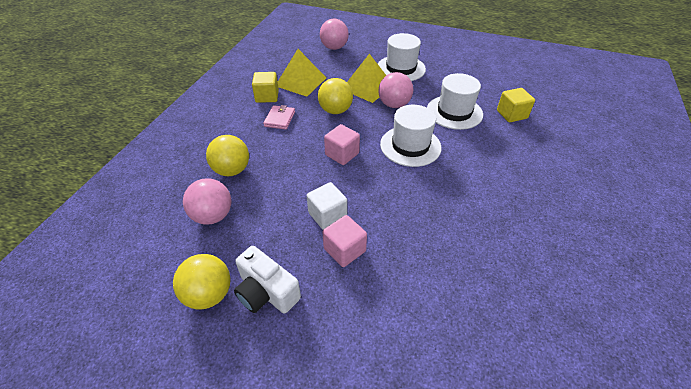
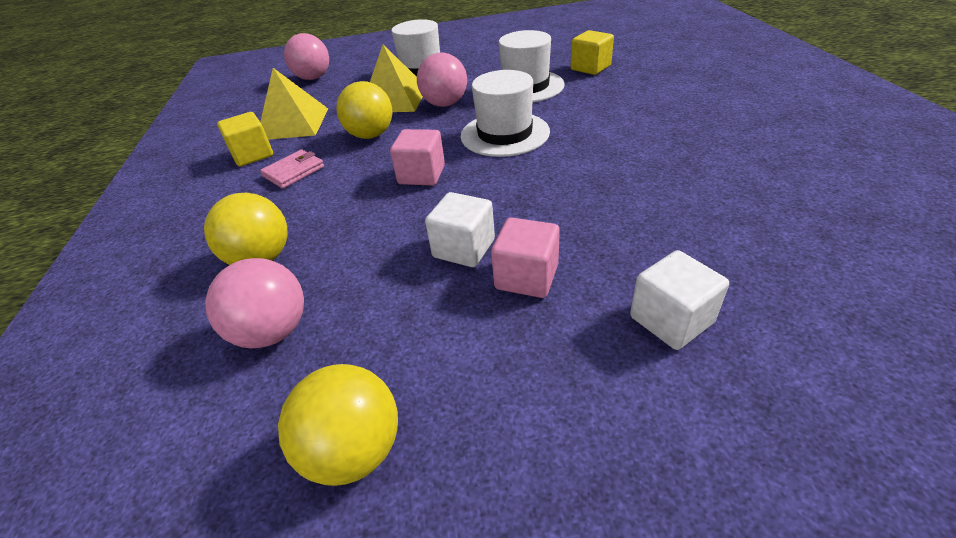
camera: 25 degrees left, 5 degrees down
(266, 292) = (456, 391): white camera -> none
(279, 119) = (294, 172): pink wallet -> pink wallet turned 60 degrees clockwise
(394, 316) = (671, 320): none -> white cube

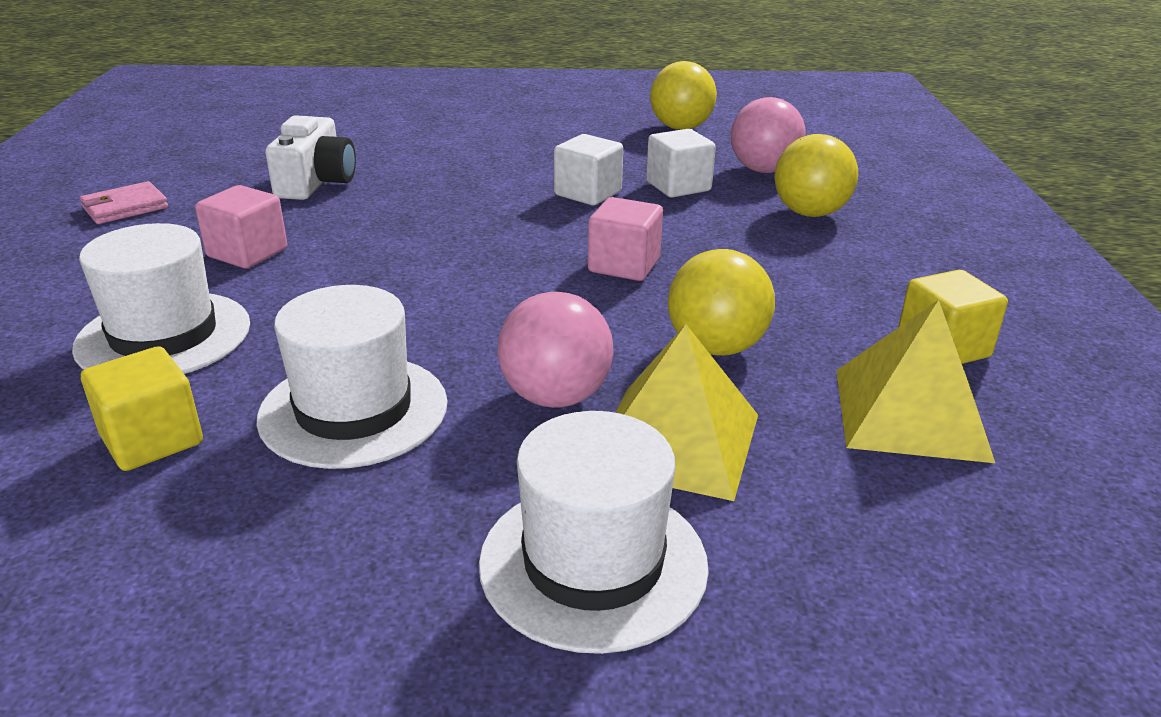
camera: 175 degrees left, 10 degrees down
(294, 172) = (834, 302): pink wallet -> pink wallet (125, 207)
(313, 78) = (983, 627): pink ball -> none
(504, 134) = (473, 304): white hat -> white hat (164, 336)
(526, 277) = (538, 171): pink cube -> pink cube (247, 253)
(671, 320) = (447, 143): white cube -> white cube (678, 186)
(726, 214) = (316, 182): none -> white camera

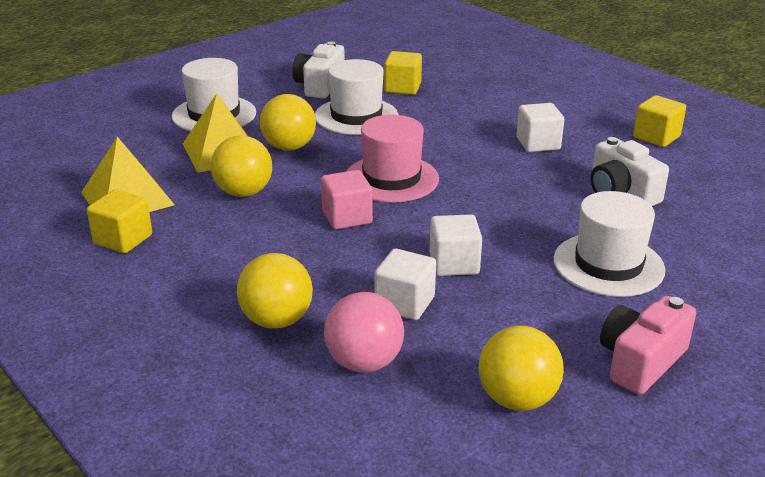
camera: 140 degrees right, 0 degrees up
(125, 207) = (656, 137): pink wallet -> yellow cube
(164, 336) = (478, 107): white hat -> white hat (608, 265)
(247, 253) = (538, 143): pink cube -> white cube
(262, 540) = (320, 86): none -> white camera
(498, 285) = (391, 179): none -> pink hat
(555, 397) = (289, 147): pink ball -> yellow ball
(568, 115) = (641, 361): none -> pink camera

